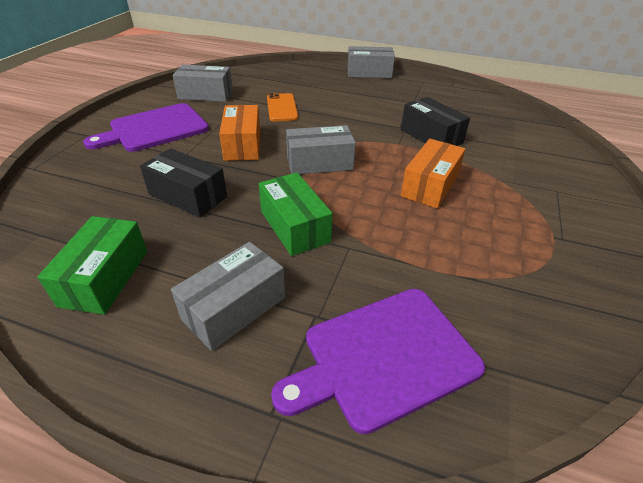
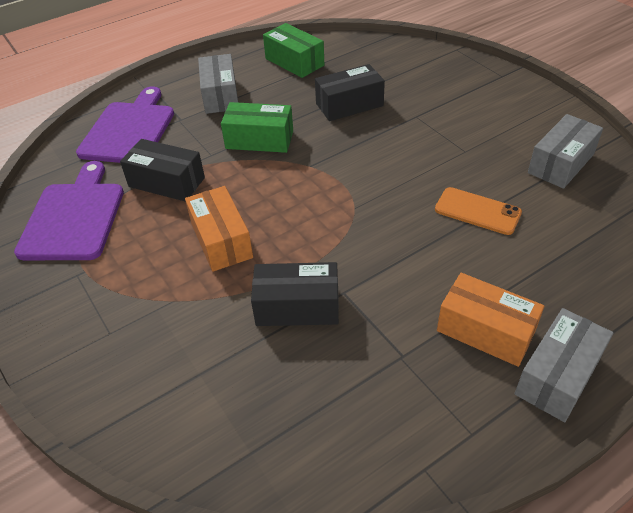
camera: 130 degrees right, 5 degrees up
(155, 129) = (486, 111): purple cutting board -> purple cutting board (74, 217)
(243, 145) = (407, 153): orange box -> orange box (485, 331)
(319, 163) = (329, 188): grey box -> none
(418, 254) = (167, 182): none -> black box

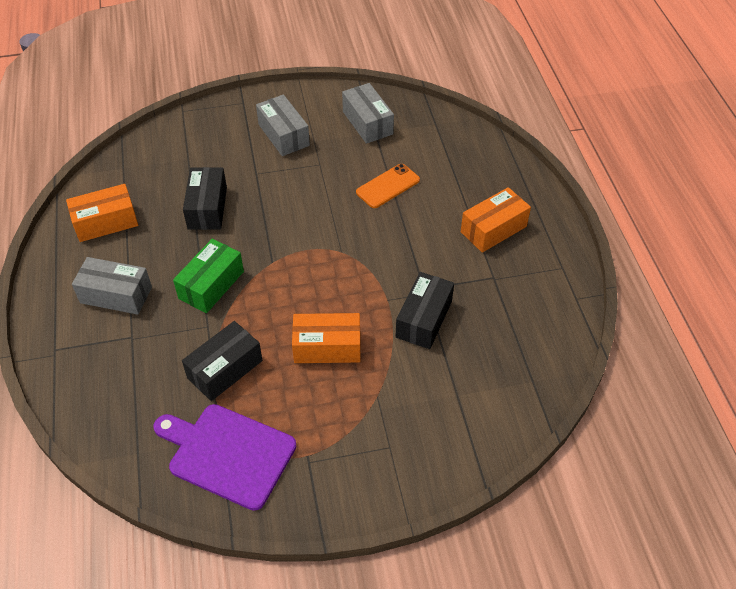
camera: 70 degrees left, 5 degrees up
(129, 130) = (117, 384): purple cutting board -> none
(294, 62) = (106, 222): green box -> orange box
(558, 375) = (540, 212): grey box -> grey box (283, 135)

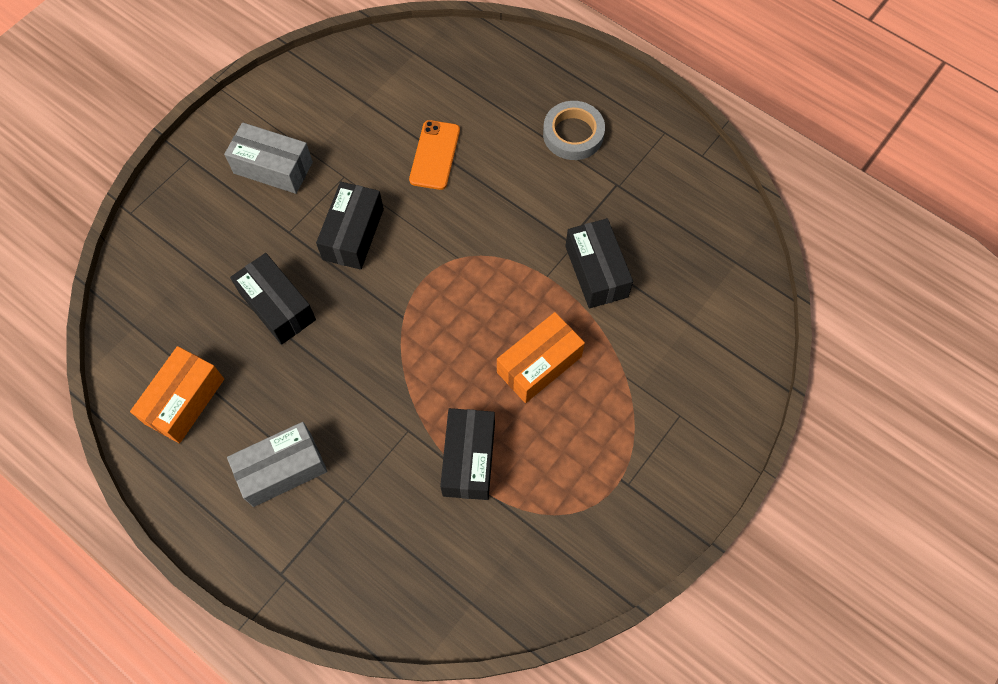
camera: 40 degrees left, 15 degrees up
(211, 285) = (368, 385): green box -> none
(228, 454) = (553, 535): purple cutting board -> none
(291, 198) = (353, 234): none -> black box
(367, 123) = (346, 96): grey box -> none
(493, 229) = (573, 134): orange box -> grey tape

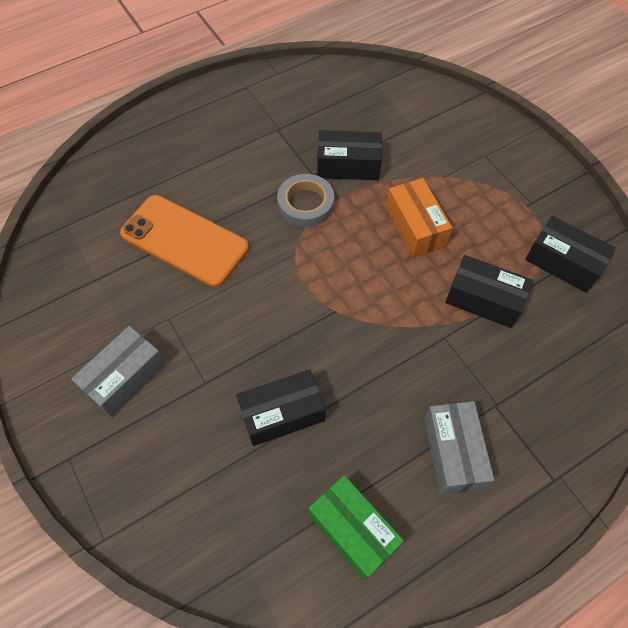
camera: 70 degrees left, 5 degrees down
(184, 401) = (353, 530): orange box -> green box
(353, 234) = (234, 327): black box -> black box (563, 263)
(435, 155) = (184, 240): orange phone -> orange phone, size x1.69
(573, 134) = (217, 141): grey tape -> grey tape (305, 204)

